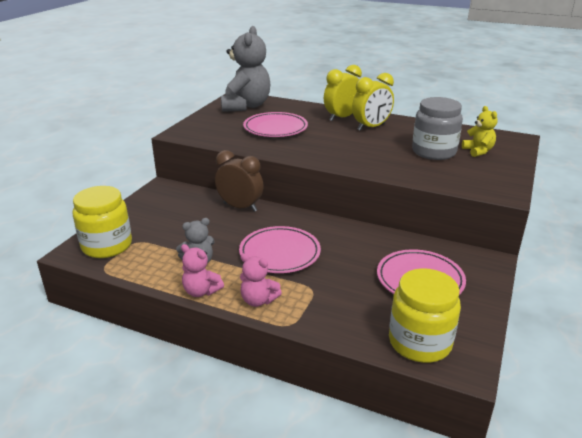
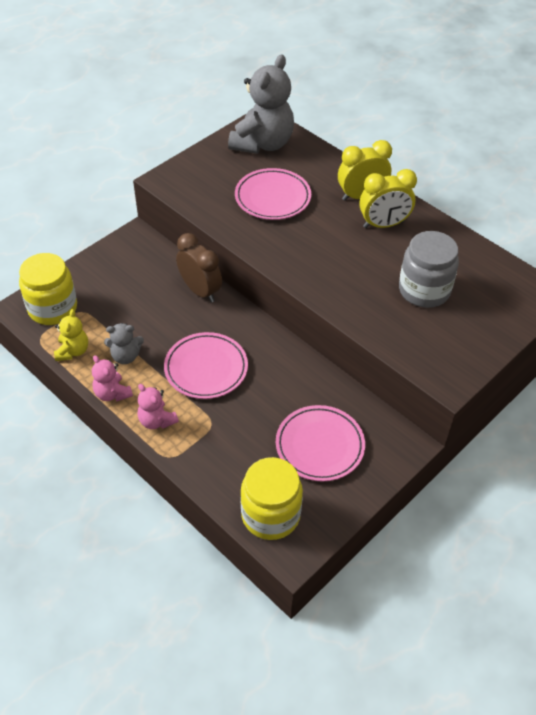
camera: 20 degrees right, 20 degrees up
(478, 151) = (477, 304): yellow teddy bear -> yellow teddy bear (73, 351)

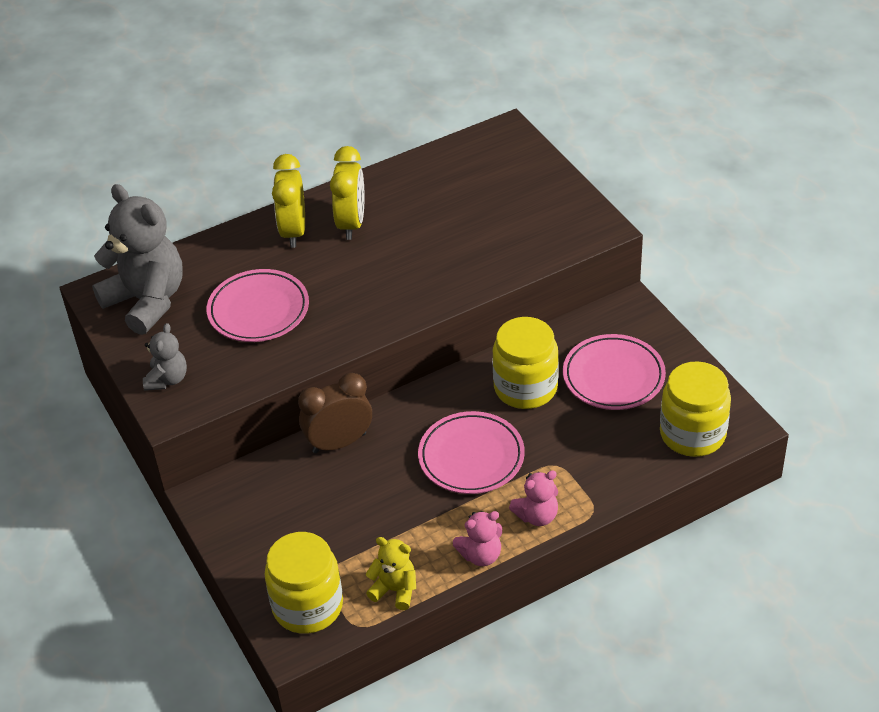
camera: 70 degrees left, 5 degrees down
(125, 356) = (424, 534): grey teddy bear -> grey teddy bear (167, 379)
(287, 388) = (525, 388): none -> yellow jar
(424, 290) = (468, 216): grey jar -> none

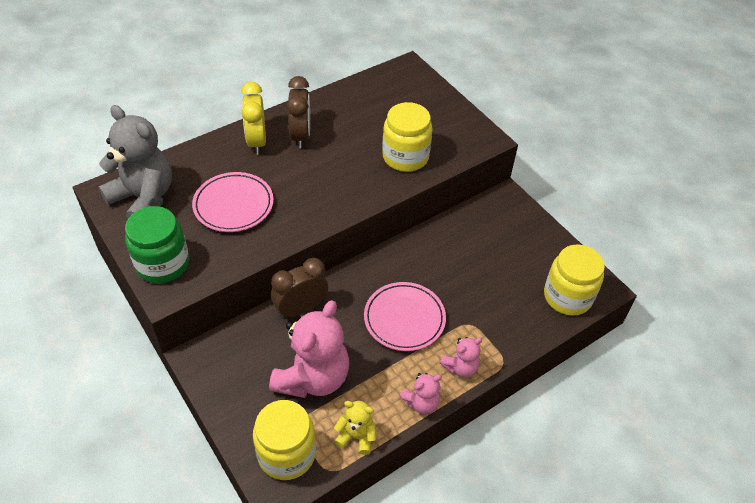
camera: 10 degrees left, 5 degrees up
(167, 379) = (163, 264): grey teddy bear -> green jar
(347, 523) = (313, 377): none -> pink teddy bear
(351, 224) = (301, 136): yellow clock -> brown clock
(525, 388) = (438, 261): yellow jar -> yellow jar (405, 157)
(613, 376) = (502, 251): pink plate -> none

